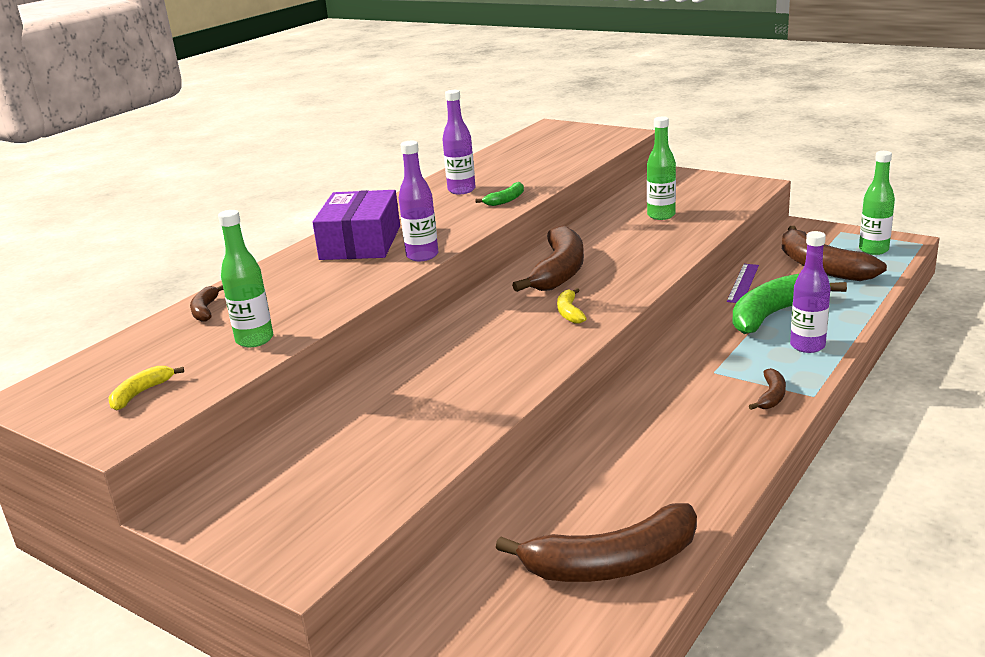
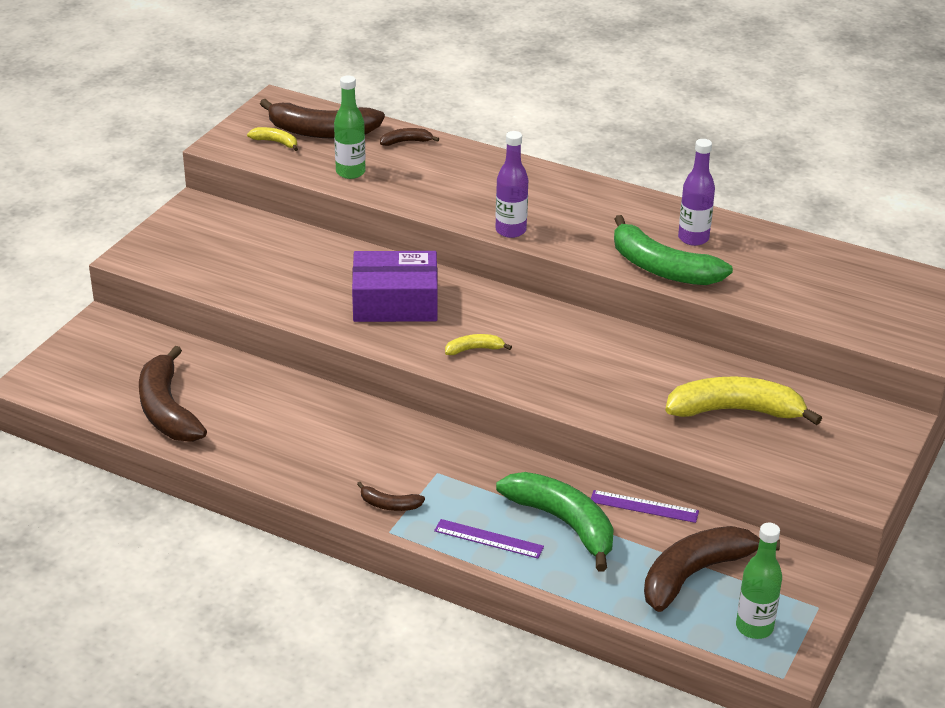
camera: 80 degrees right, 10 degrees up
(360, 242) = (545, 194): purple box -> purple box (395, 302)
(506, 200) = (662, 268): green banana -> green banana, size x2.18
(559, 271) = (570, 341): brown banana -> brown banana (321, 132)
(661, 215) = (735, 411): green bottle -> yellow banana
(807, 346) = (488, 539): purple bottle -> purple ruler

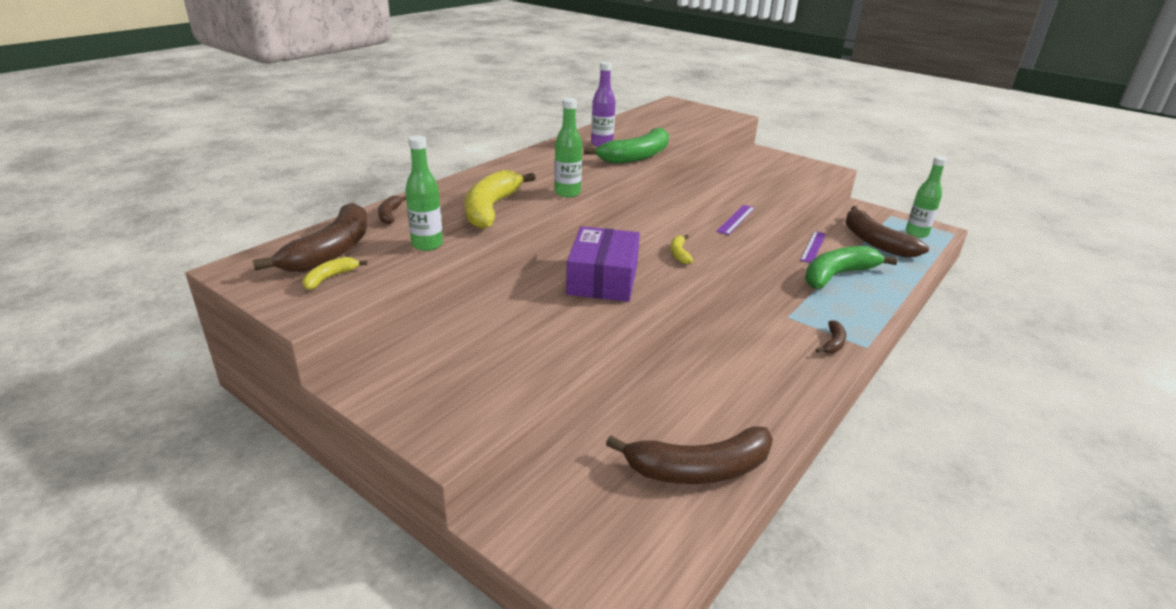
camera: 80 degrees left, 5 degrees down
(488, 539) = (863, 305): purple ruler -> purple ruler (736, 219)
(510, 230) = (567, 193): purple bottle -> green bottle
(735, 411) = (754, 184): yellow banana -> yellow banana (491, 209)

